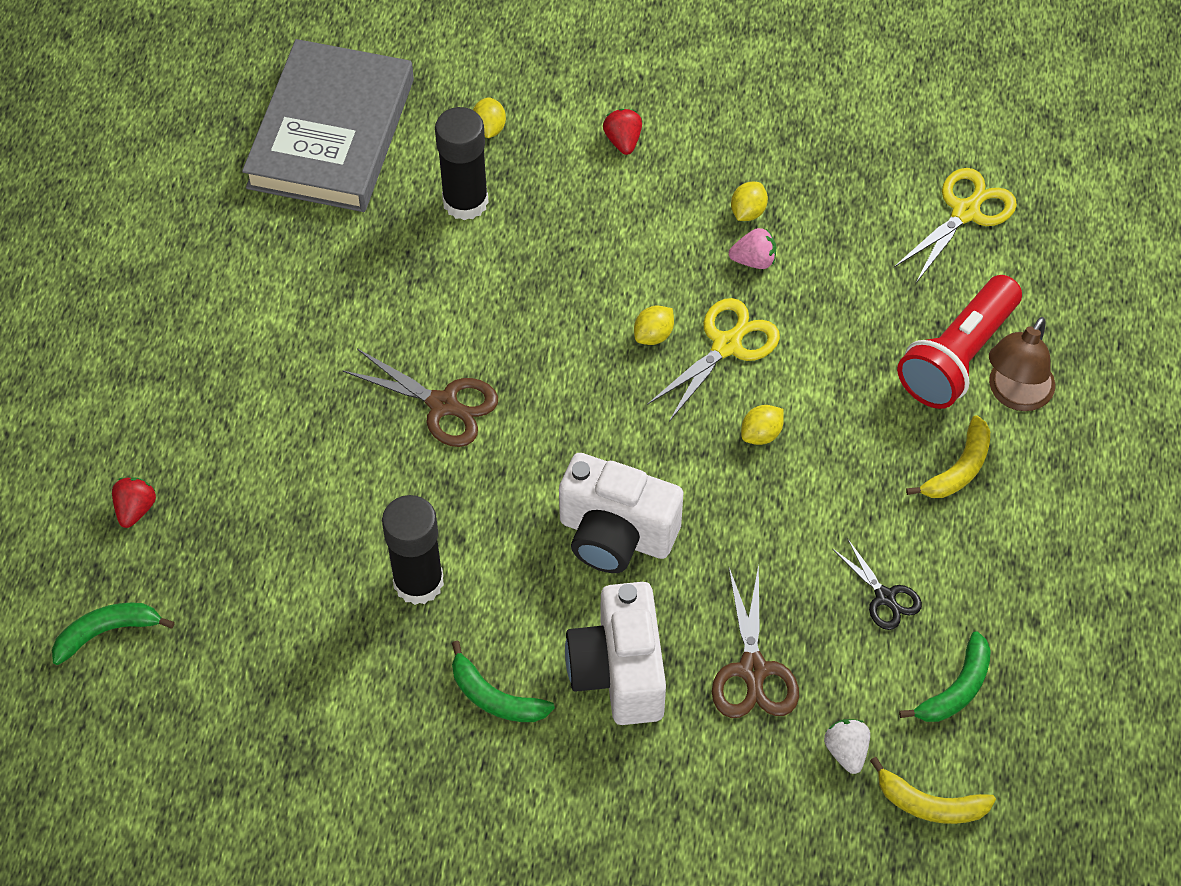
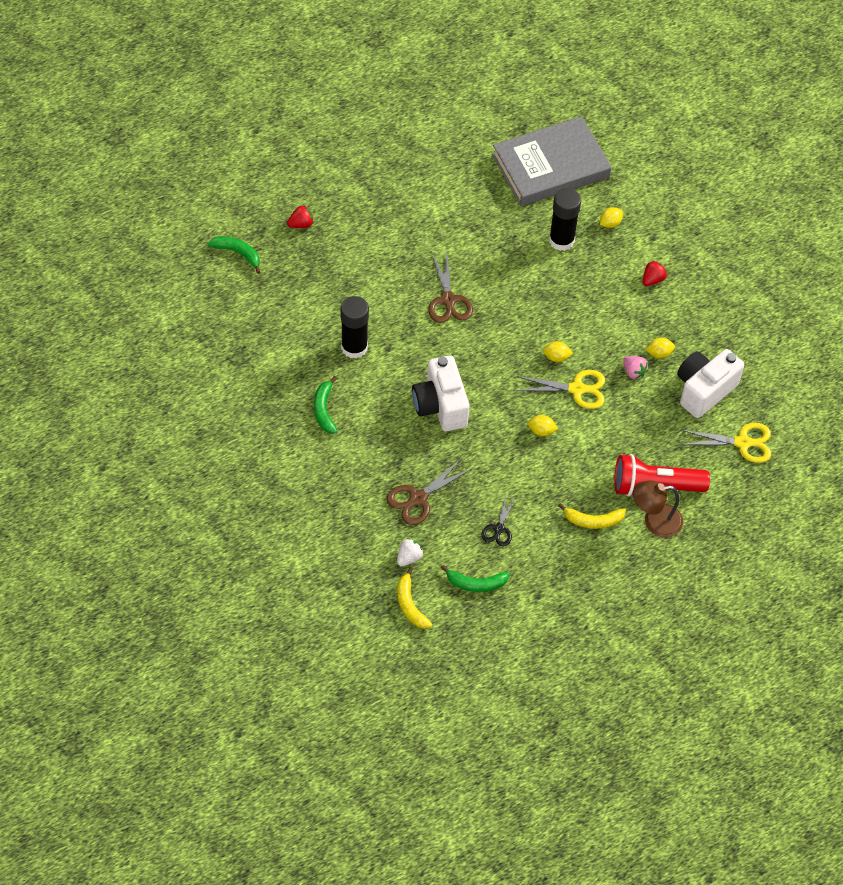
camera: 50 degrees right, 0 degrees up
(619, 672) = (374, 448): white camera -> white camera (704, 390)

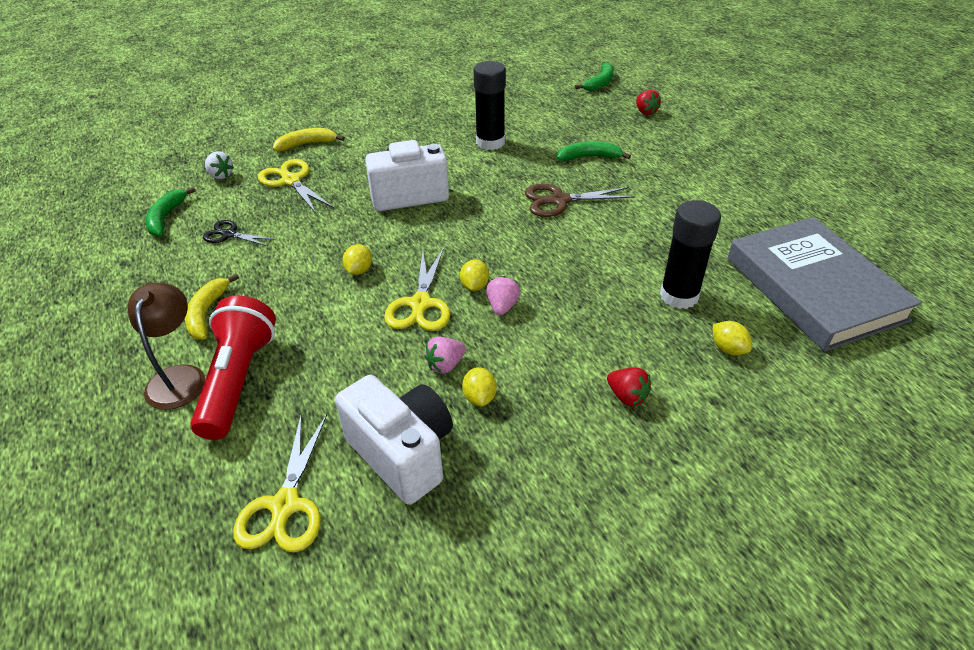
camera: 95 degrees right, 15 degrees down
(324, 410) = (413, 127): green banana -> green banana (589, 157)
(410, 605) = (164, 176): yellow banana -> yellow banana (306, 144)
(418, 498) = (291, 181): brown scissors -> yellow scissors
(577, 341) = (502, 306): none -> pink strawberry

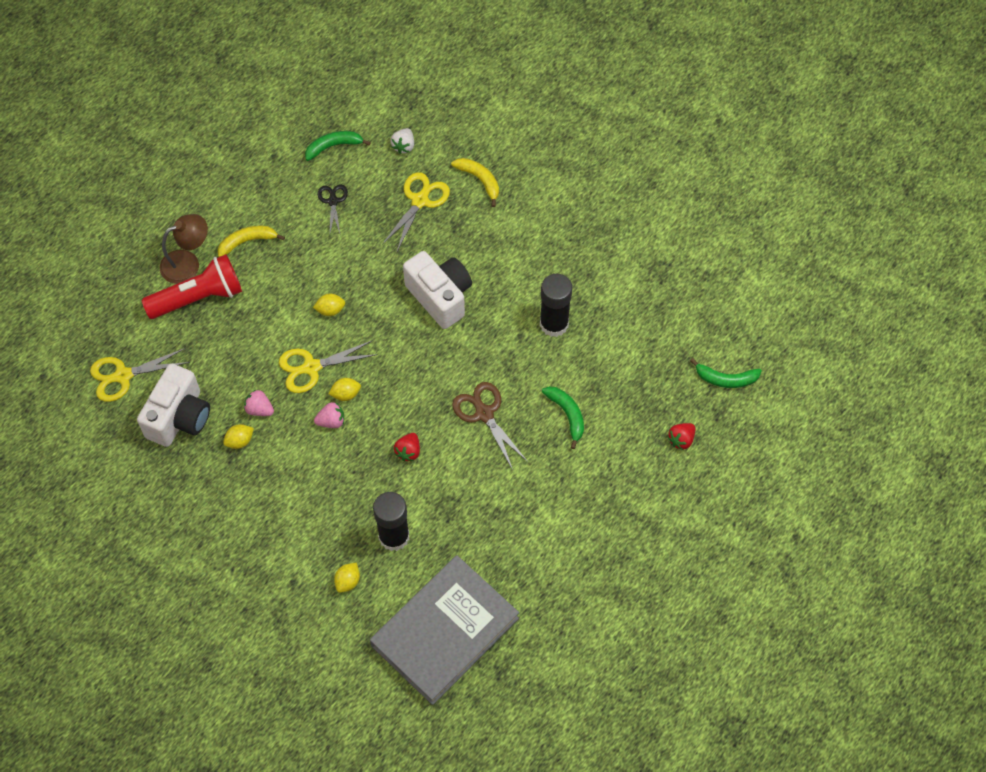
camera: 65 degrees right, 20 degrees up
(627, 396) = (275, 528): red strawberry -> red strawberry (408, 451)

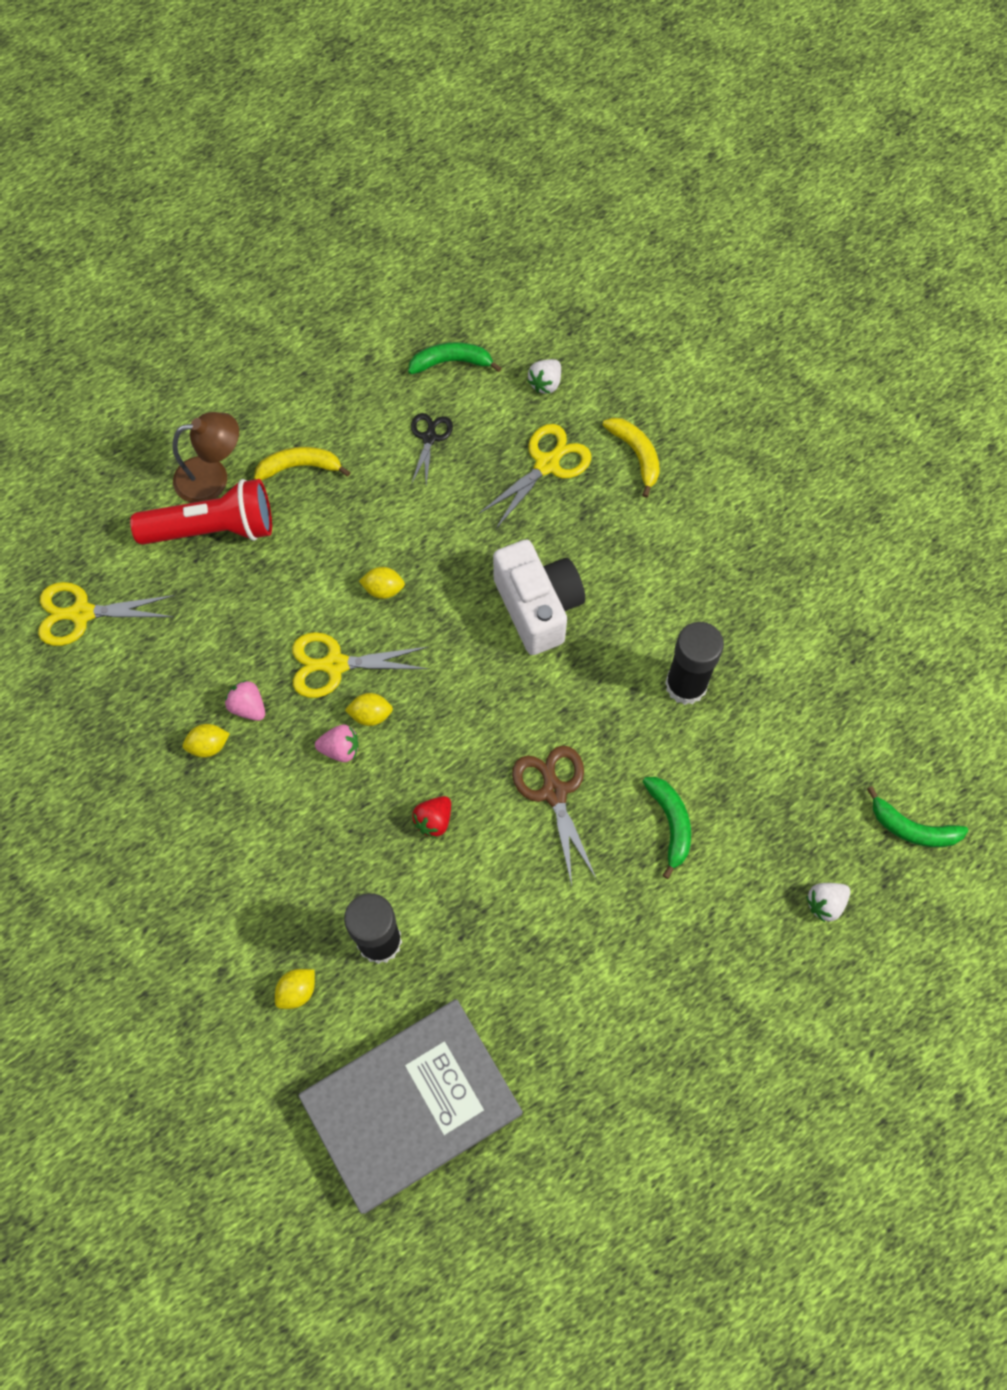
camera: 15 degrees right, 5 degrees up
(179, 417) = (138, 691): white camera -> none
(681, 440) = (825, 903): red strawberry -> white strawberry

